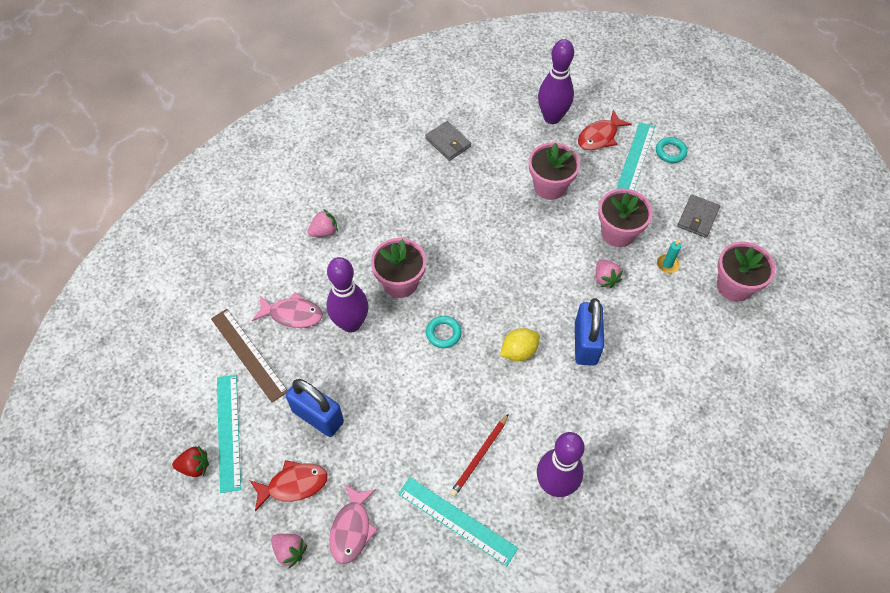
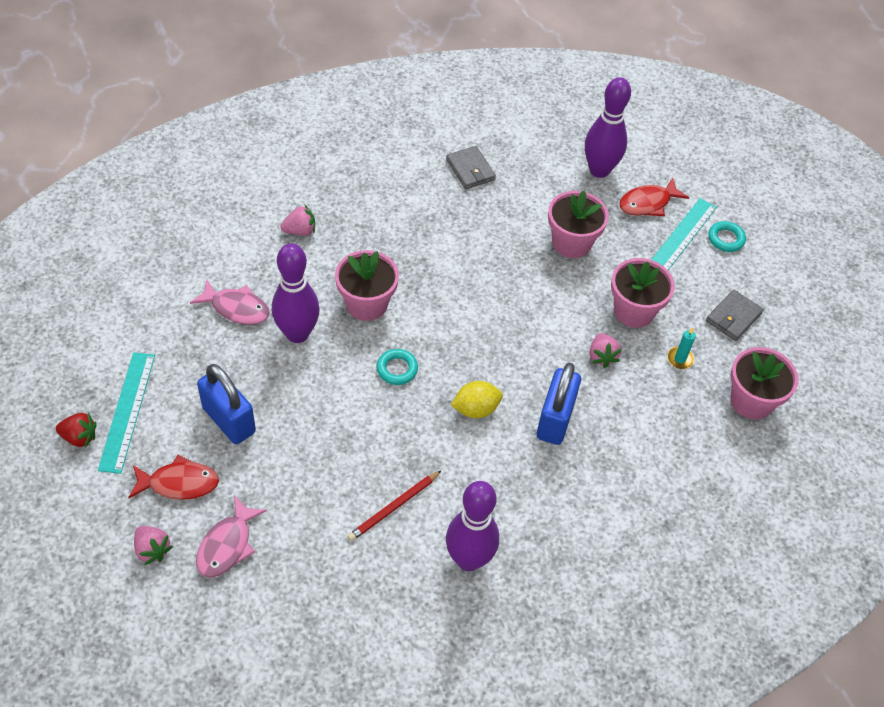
camera: 10 degrees right, 5 degrees down
(249, 354) = (175, 337): brown ruler -> none
(457, 521) = (345, 567): turquoise ruler -> none

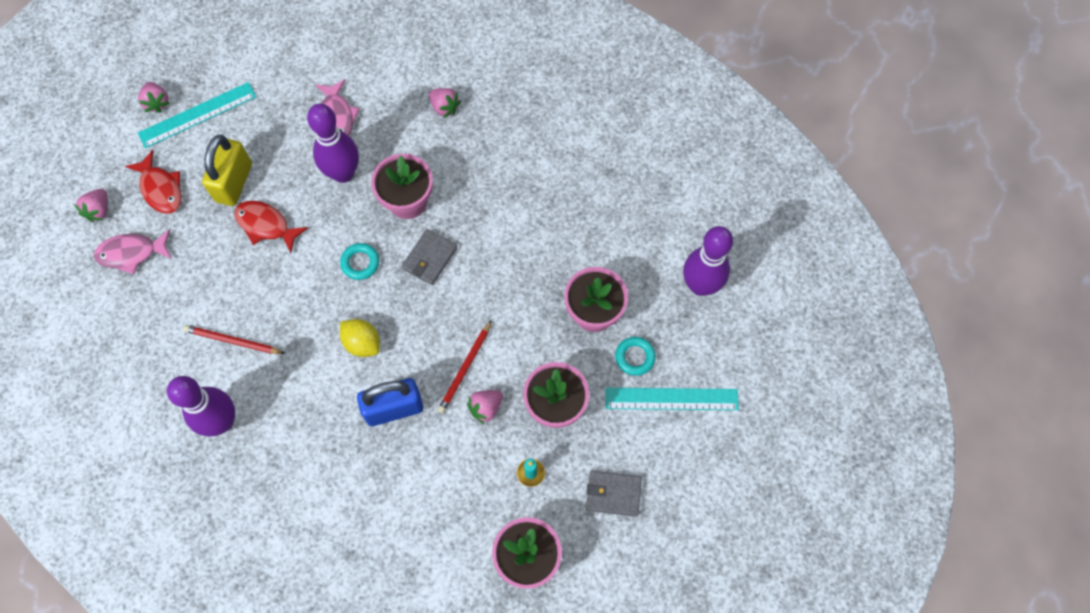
camera: 60 degrees right, 15 degrees up
(79, 437) = (157, 102): red strawberry -> pink strawberry
(229, 420) = (234, 182): blue padlock -> yellow padlock
(470, 170) = (612, 184): grey wallet -> grey wallet (429, 258)
(556, 351) = (465, 368): none -> red pencil
(648, 203) = (693, 348): red fish -> red fish (266, 225)
(726, 239) = (704, 439): turquoise ring -> turquoise ring (635, 357)

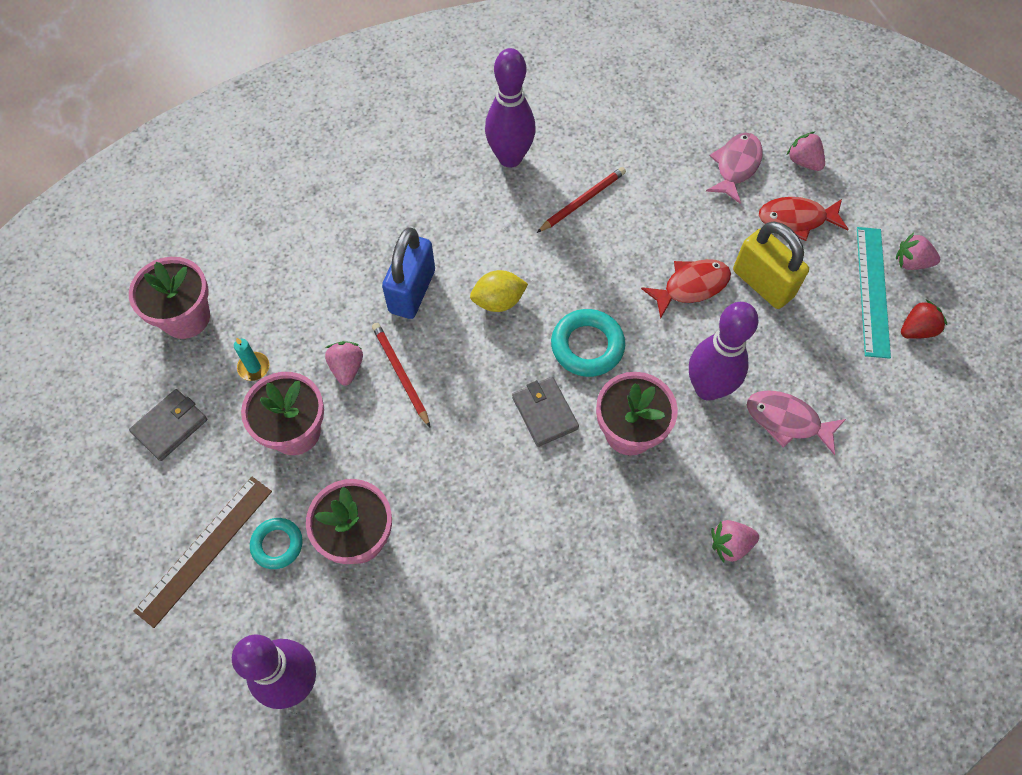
camera: 125 degrees right, 5 degrees down
(215, 77) = (916, 330): none -> red strawberry
(360, 263) = (587, 346): turquoise ring -> turquoise ring, size x1.55
(671, 399) = (204, 549): turquoise ruler -> brown ruler

